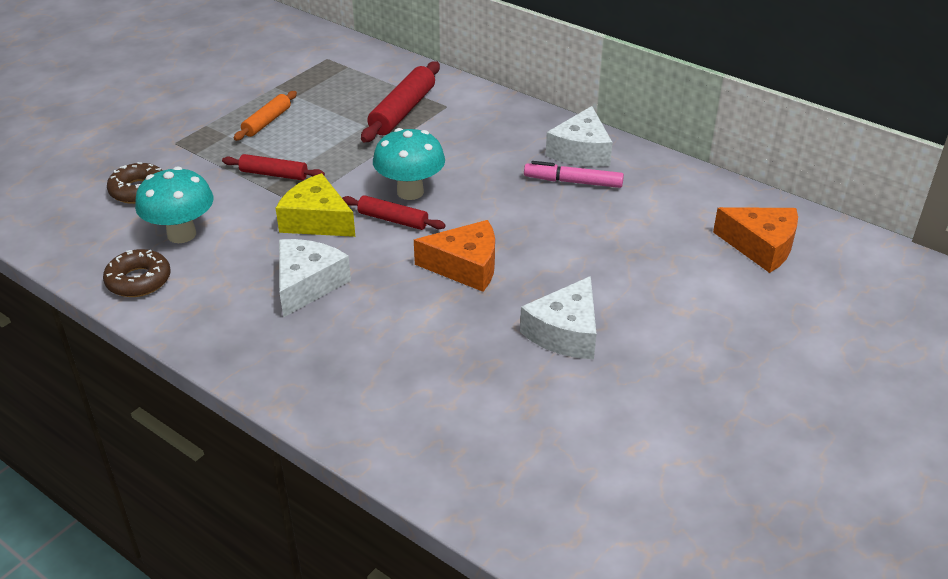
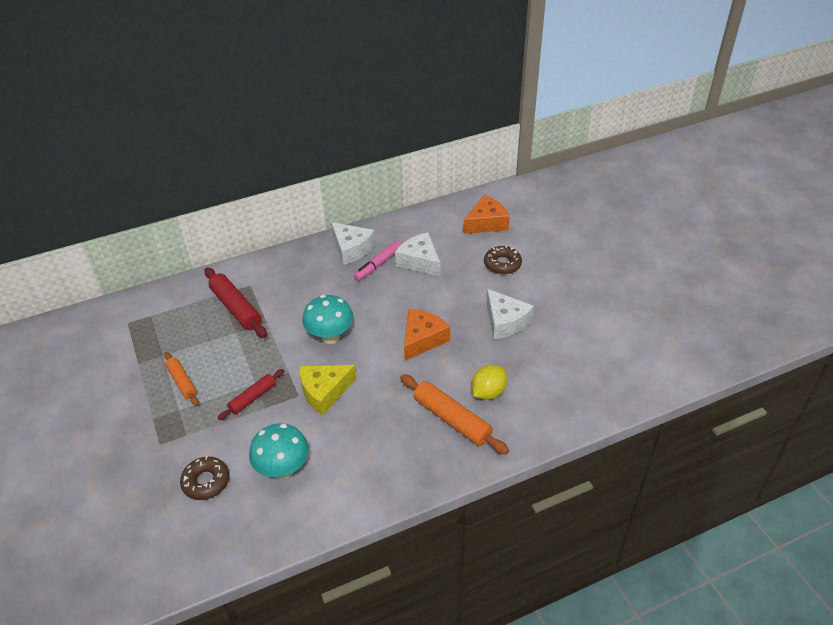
camera: 60 degrees left, 5 degrees up
(139, 280) = (319, 508): brown donut -> brown donut (502, 264)
(307, 284) = (388, 417): white cheese -> white cheese (419, 261)
(339, 341) = (452, 419): none -> orange rolling pin
(393, 220) = (353, 355): red rolling pin -> none
(411, 360) = (488, 392): none -> yellow lemon

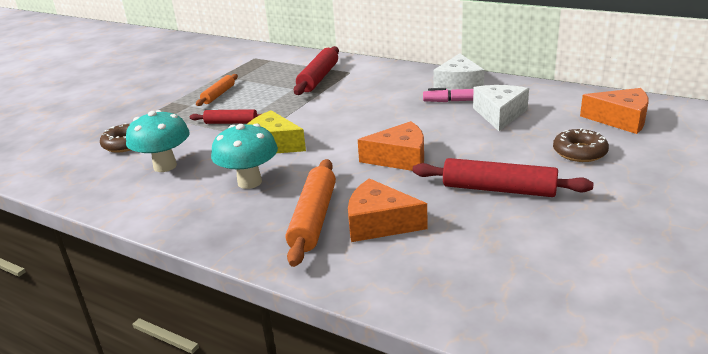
camera: 55 degrees right, 15 degrees down
(330, 337) = (340, 120): turquoise mushroom -> turquoise mushroom (249, 182)
(488, 392) = (379, 223): yellow lemon -> orange cheese
(505, 321) = (498, 189): white cheese -> red rolling pin

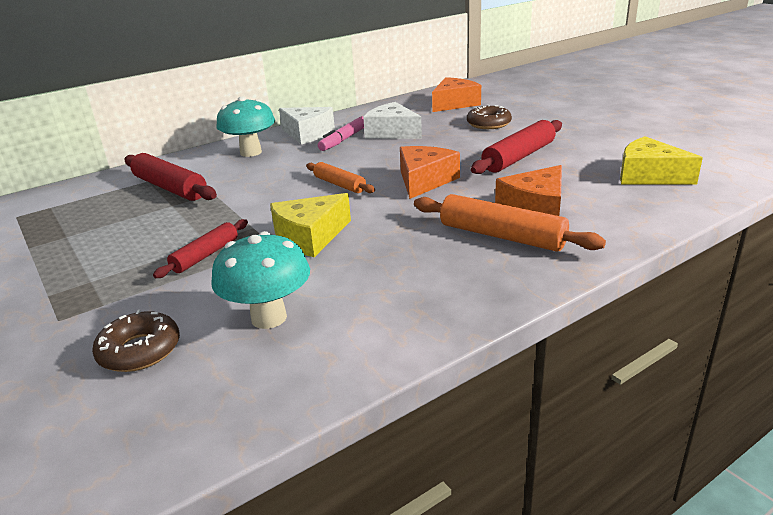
camera: 65 degrees left, 0 degrees up
(218, 95) = (96, 255): orange rolling pin -> orange rolling pin (339, 184)
(249, 182) = (387, 261): turquoise mushroom -> turquoise mushroom (251, 152)
(518, 278) = (649, 175): none -> yellow cheese

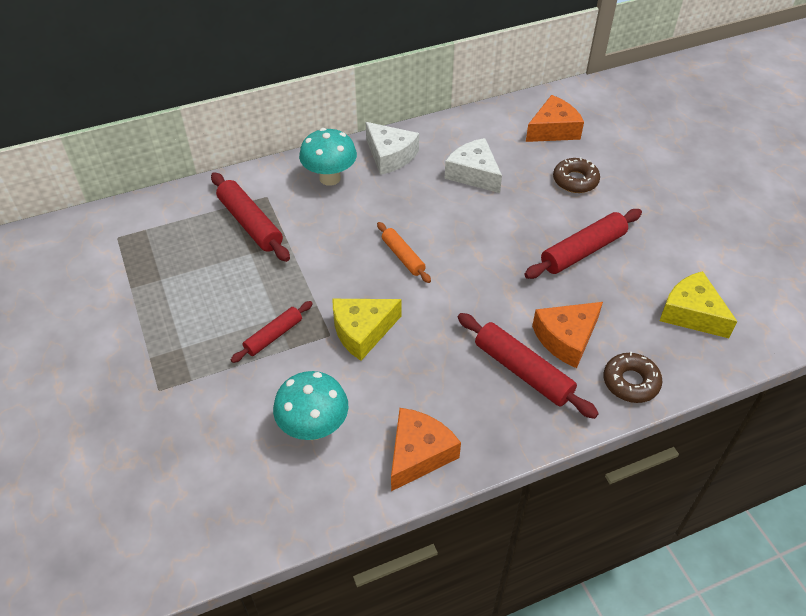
camera: 10 degrees right, 20 degrees up
(139, 350) = (217, 440): brown donut -> brown donut (630, 382)
(344, 139) = (423, 176): pink marker -> none
(424, 181) = (481, 270): orange cheese -> orange cheese (418, 454)
(502, 236) = (523, 371): orange rolling pin -> red rolling pin

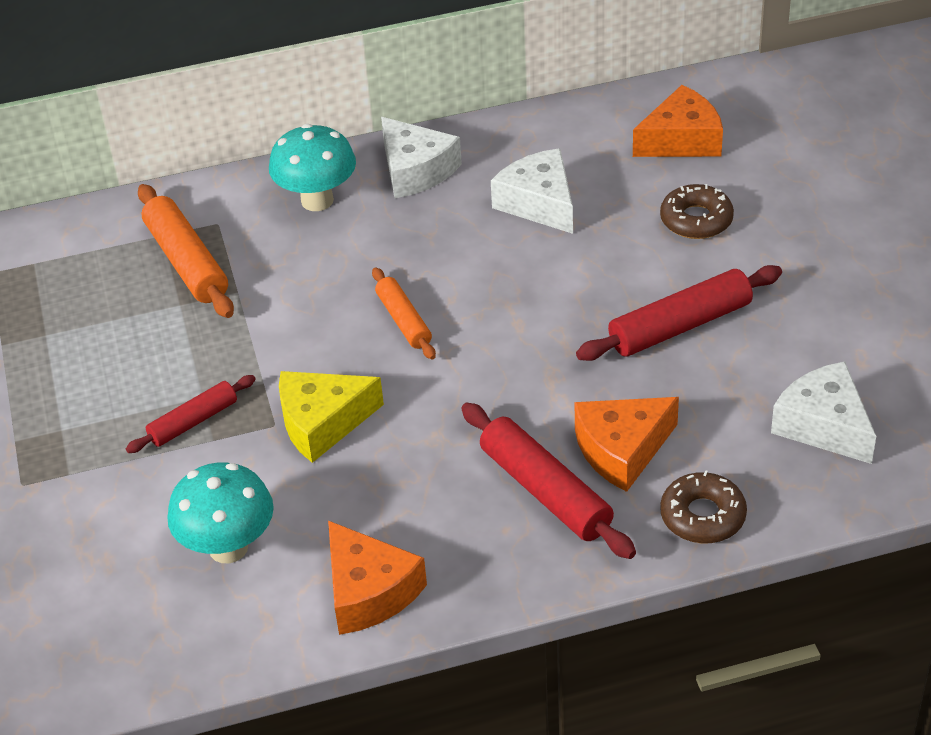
camera: 10 degrees right, 5 degrees down
(250, 223) = (186, 262): red rolling pin -> orange rolling pin
(418, 454) = (369, 591): orange cheese -> orange cheese turned 105 degrees clockwise
(691, 313) = (824, 425): yellow cheese -> white cheese

